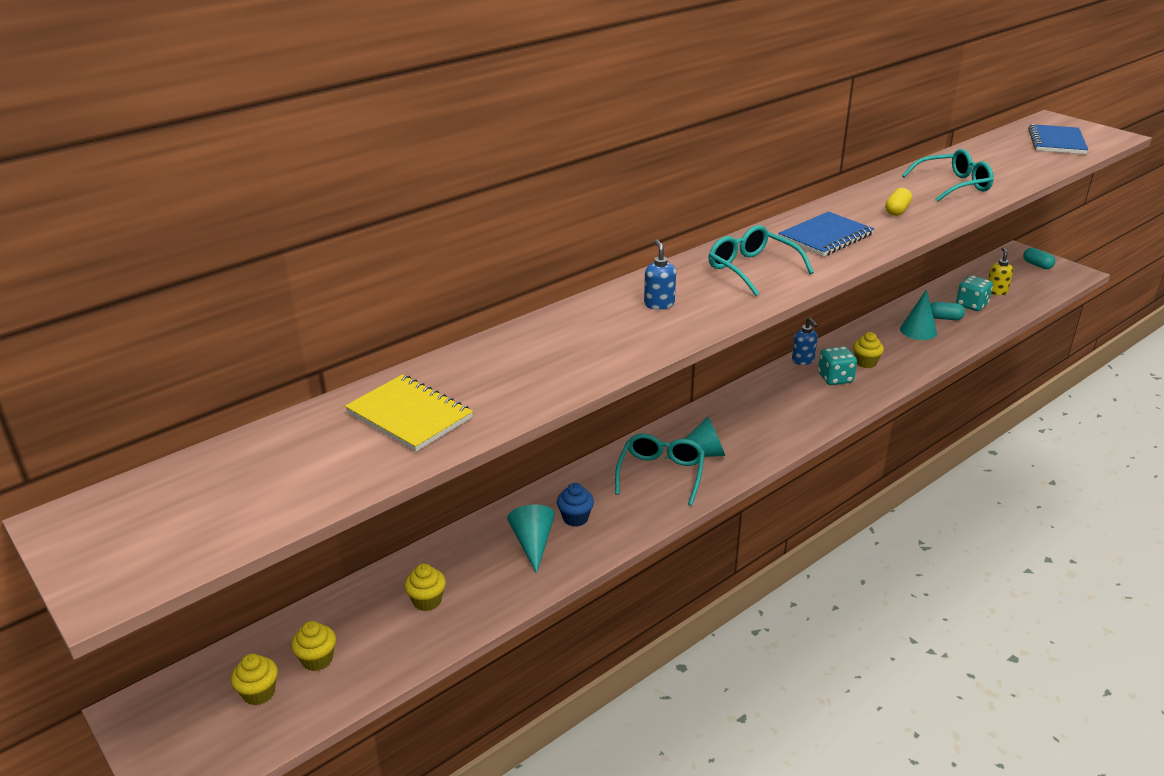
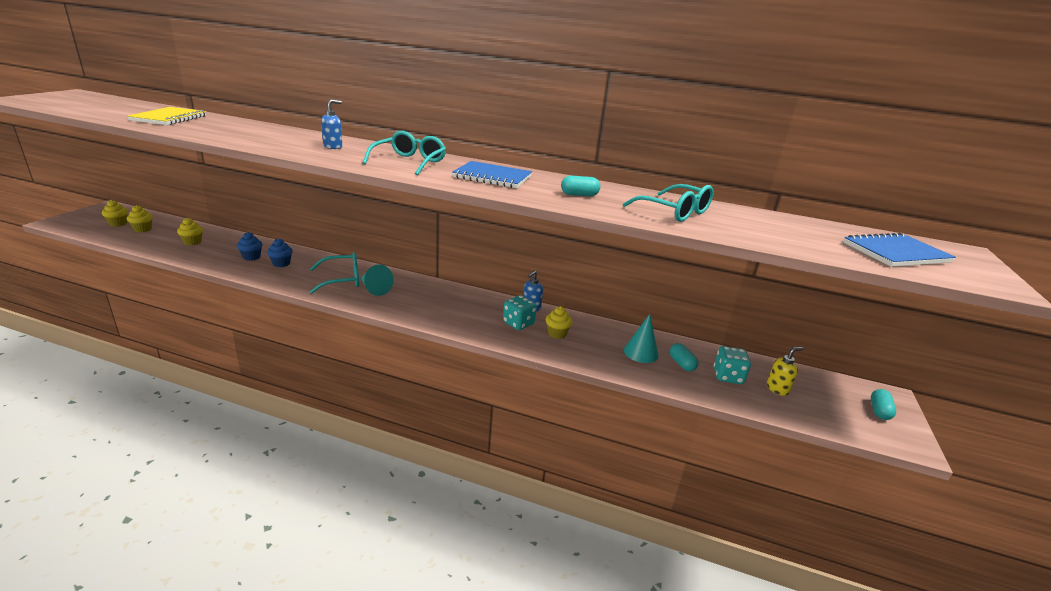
camera: 55 degrees right, 5 degrees down
(533, 544) = (251, 257): turquoise cone -> blue cupcake
(897, 211) = (579, 195): yellow capsule -> turquoise capsule

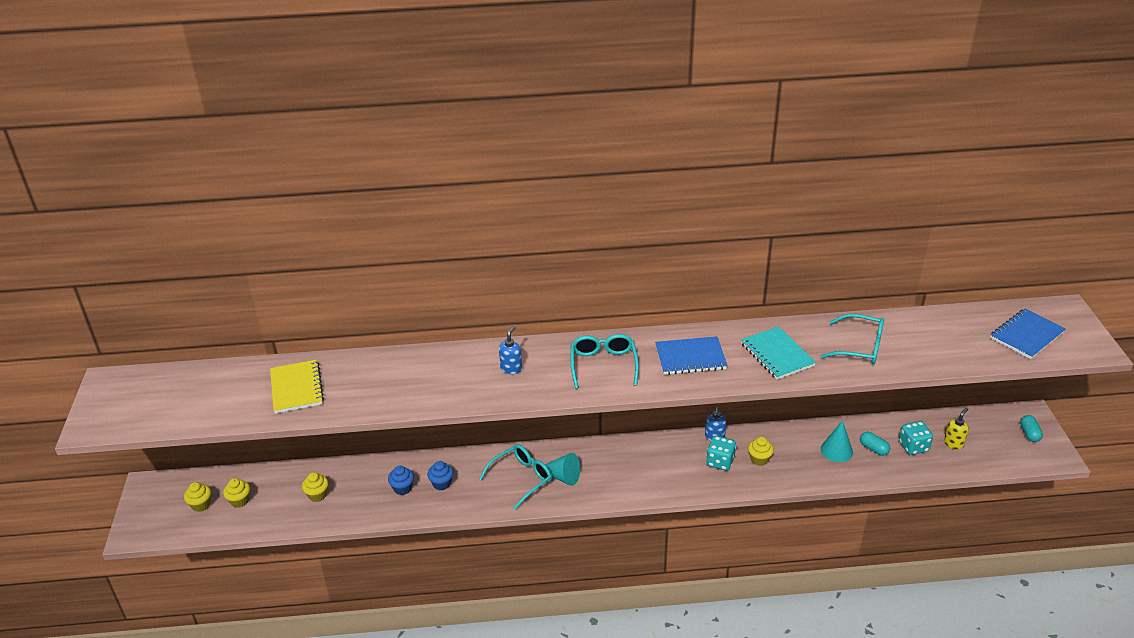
camera: 20 degrees left, 10 degrees up
(579, 195) = (777, 355): turquoise capsule -> turquoise notebook

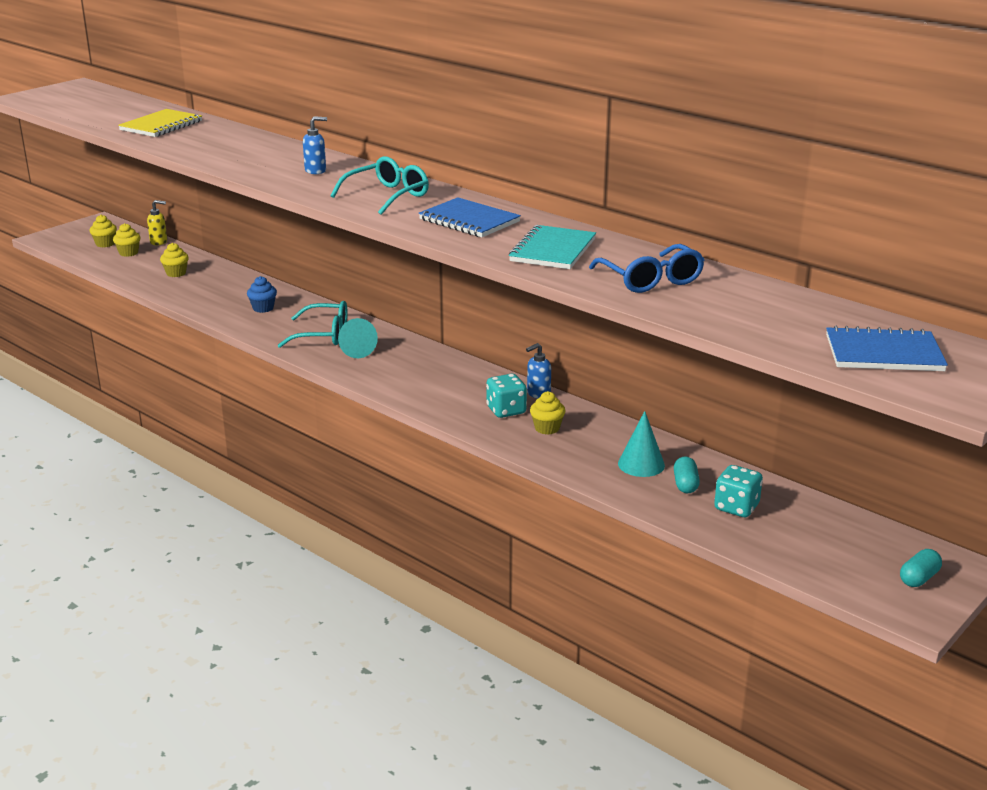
camera: 45 degrees right, 10 degrees down
(402, 488) = (233, 297): blue cupcake -> none
(860, 347) = (651, 280): turquoise glasses -> blue glasses
(953, 443) = (793, 531): yellow soap dispenser -> yellow soap dispenser (159, 242)

